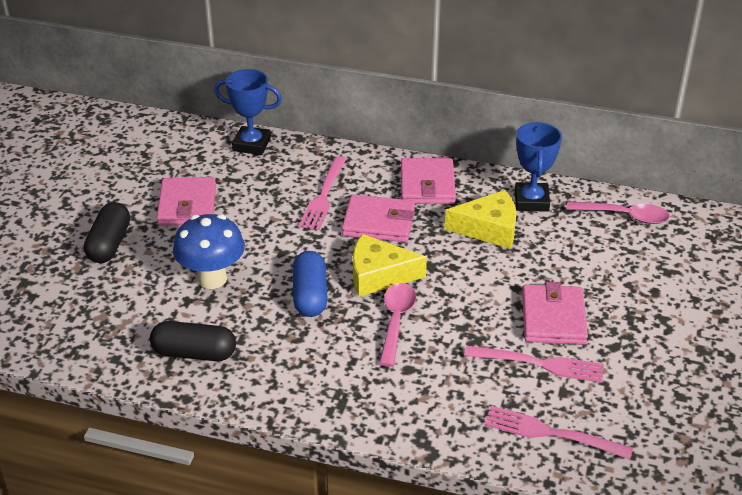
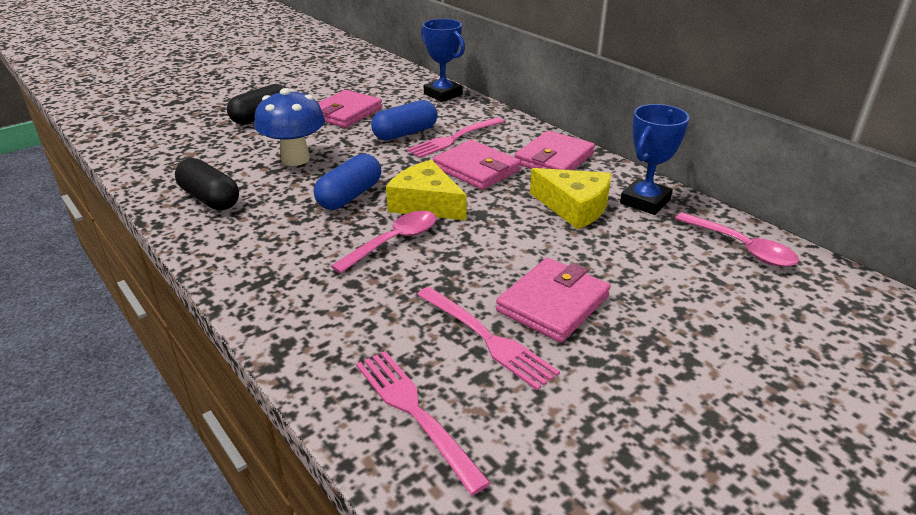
camera: 35 degrees right, 5 degrees down
(274, 208) = (405, 133): none -> blue capsule

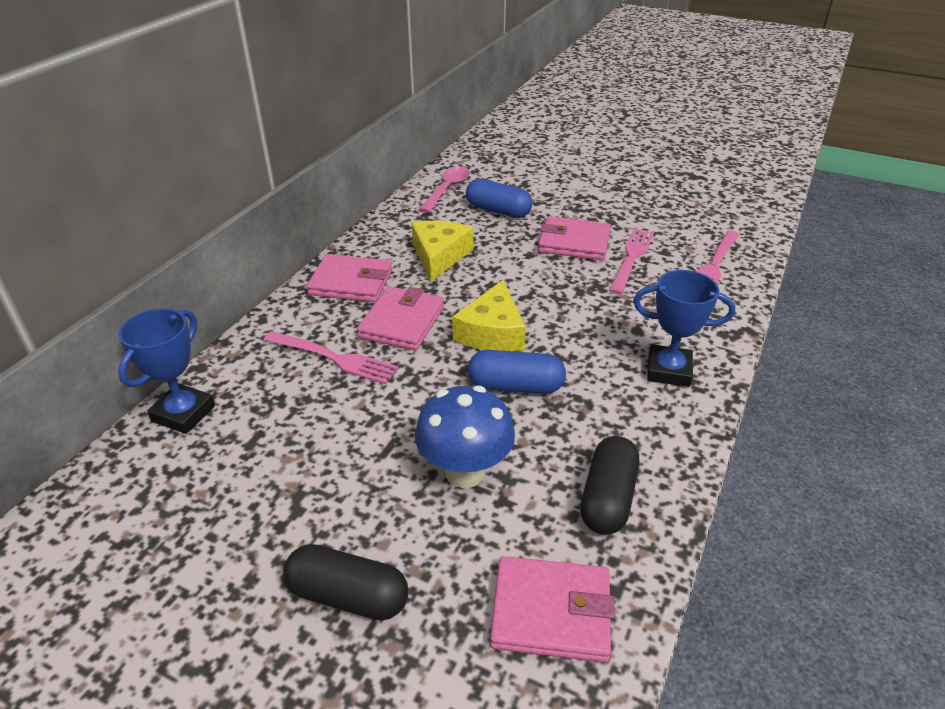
camera: 115 degrees left, 5 degrees up
(345, 113) = (291, 492): pink wallet -> pink wallet (551, 612)
(394, 242) = (567, 329): pink spoon -> none
(405, 133) = (338, 402): blue capsule -> blue capsule (498, 211)
(645, 201) = (407, 228): blue trophy -> blue trophy (668, 370)

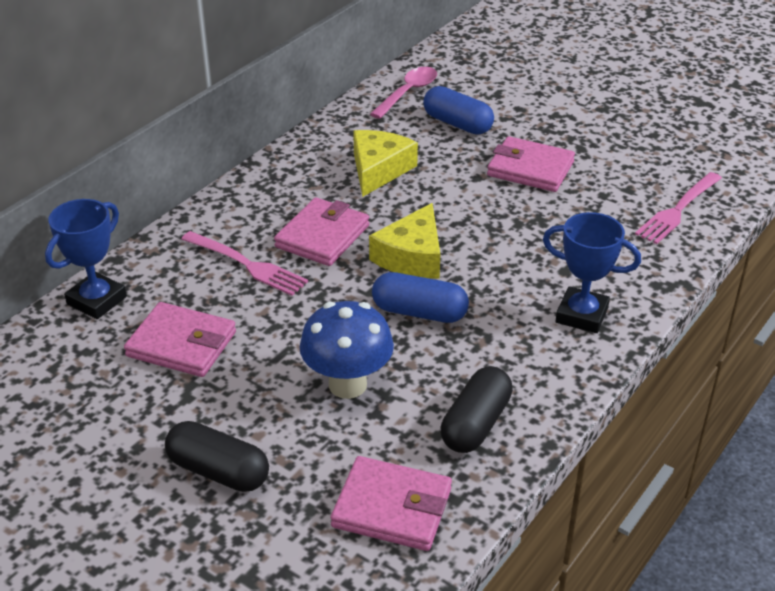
camera: 10 degrees right, 0 degrees up
(351, 282) = (280, 189): pink wallet -> pink wallet (182, 344)
(631, 258) = (588, 192): pink fork -> none

